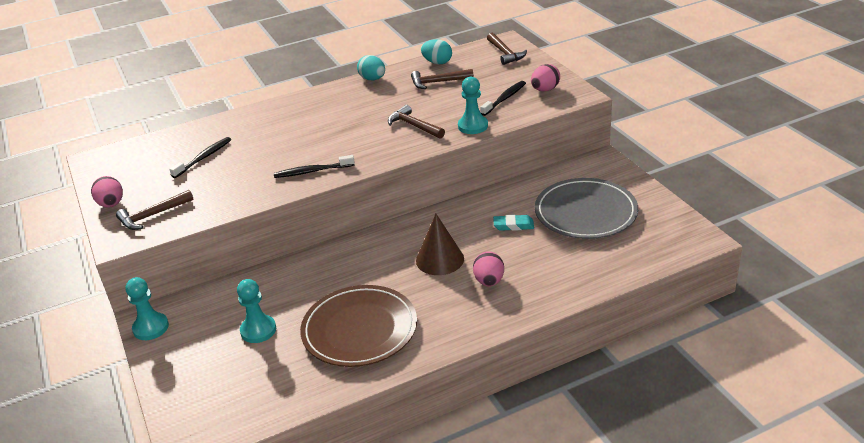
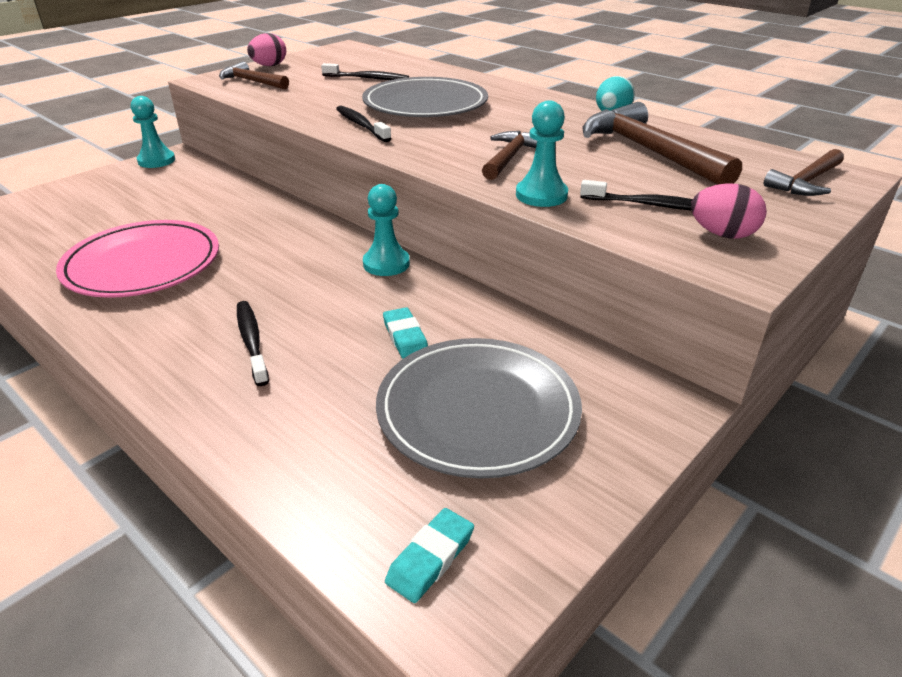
camera: 65 degrees right, 0 degrees up
(258, 330) = (148, 208): turquoise pawn -> turquoise pawn (386, 264)
(291, 140) = (425, 104): none -> grey plate
(359, 330) = (143, 264): brown plate -> pink plate
(437, 62) = (707, 142): turquoise egg -> none
(438, 82) = (648, 151): brown hammer -> brown hammer, size x1.73
(440, 259) = (298, 290): brown cone -> none
(489, 281) = (252, 341): pink egg -> black toothbrush
(670, 240) = (431, 558): none -> turquoise eraser

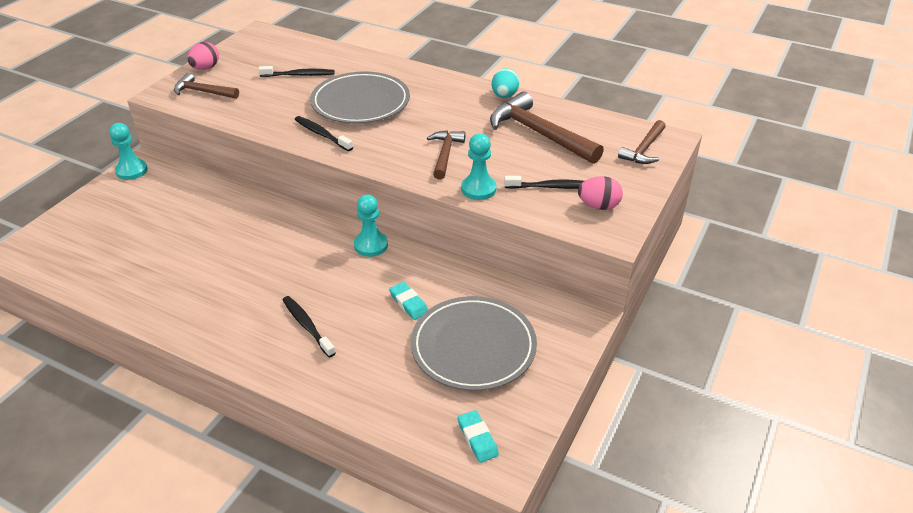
camera: 15 degrees left, 5 degrees up
(143, 264) = (189, 277): pink plate -> none
(431, 558) = (477, 438): turquoise eraser -> turquoise eraser turned 45 degrees counterclockwise

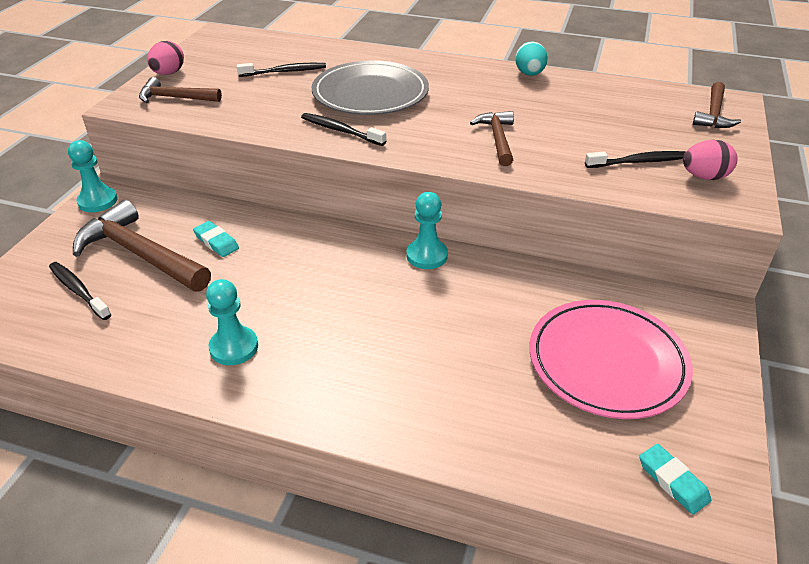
camera: 10 degrees left, 0 degrees up
(307, 326) = (390, 363): black toothbrush -> black toothbrush (78, 290)
(409, 303) = (503, 319): turquoise eraser -> turquoise eraser (216, 242)
(473, 347) = (607, 362): grey plate -> pink plate
(478, 189) = (557, 172): turquoise pawn -> turquoise pawn (234, 347)
(539, 133) = (590, 108): brown hammer -> brown hammer (140, 254)

